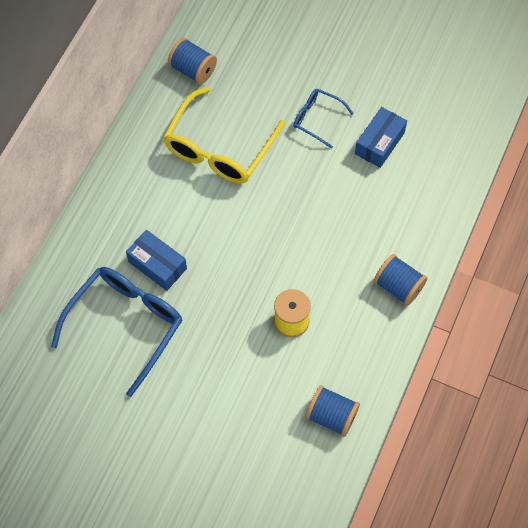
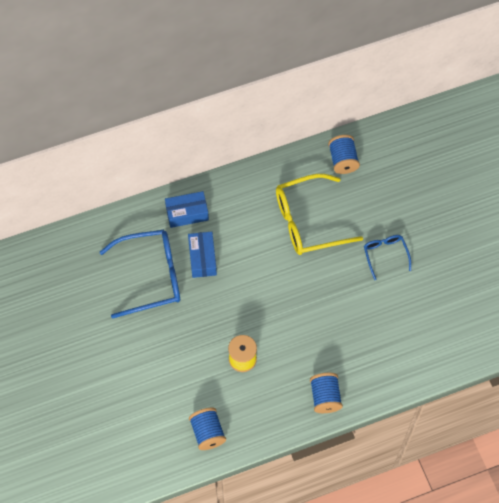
camera: 45 degrees right, 0 degrees up
(379, 143) = (407, 303): blue box -> blue box (187, 213)

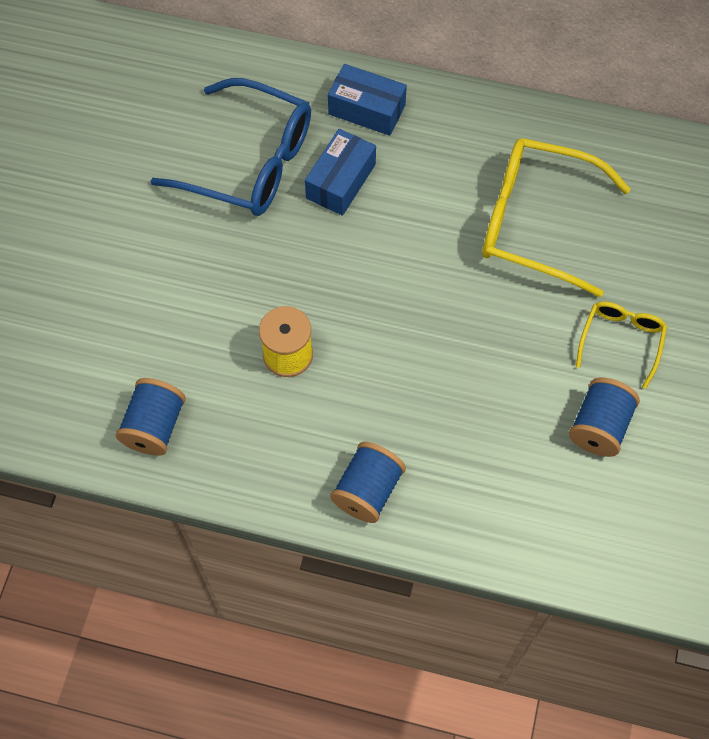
camera: 35 degrees right, 0 degrees up
(343, 160) = (654, 169): blue spool -> blue spool (599, 426)
(385, 255) = (621, 341): blue glasses -> yellow glasses

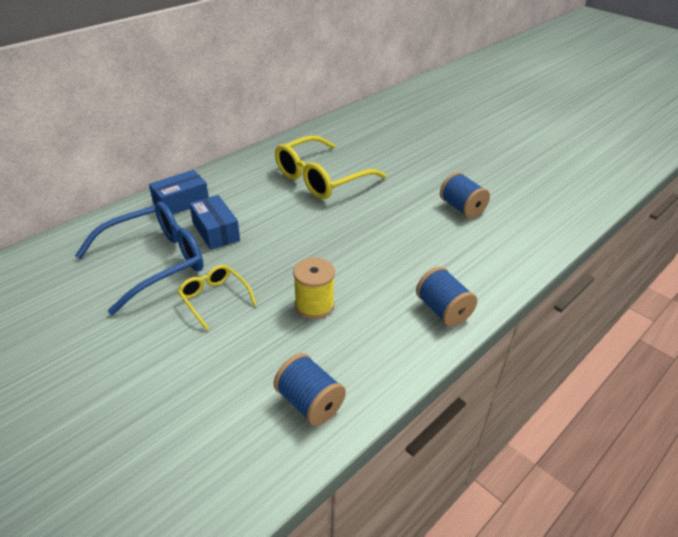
camera: 60 degrees left, 25 degrees down
(621, 341) = (416, 182): yellow glasses -> yellow glasses (214, 298)

